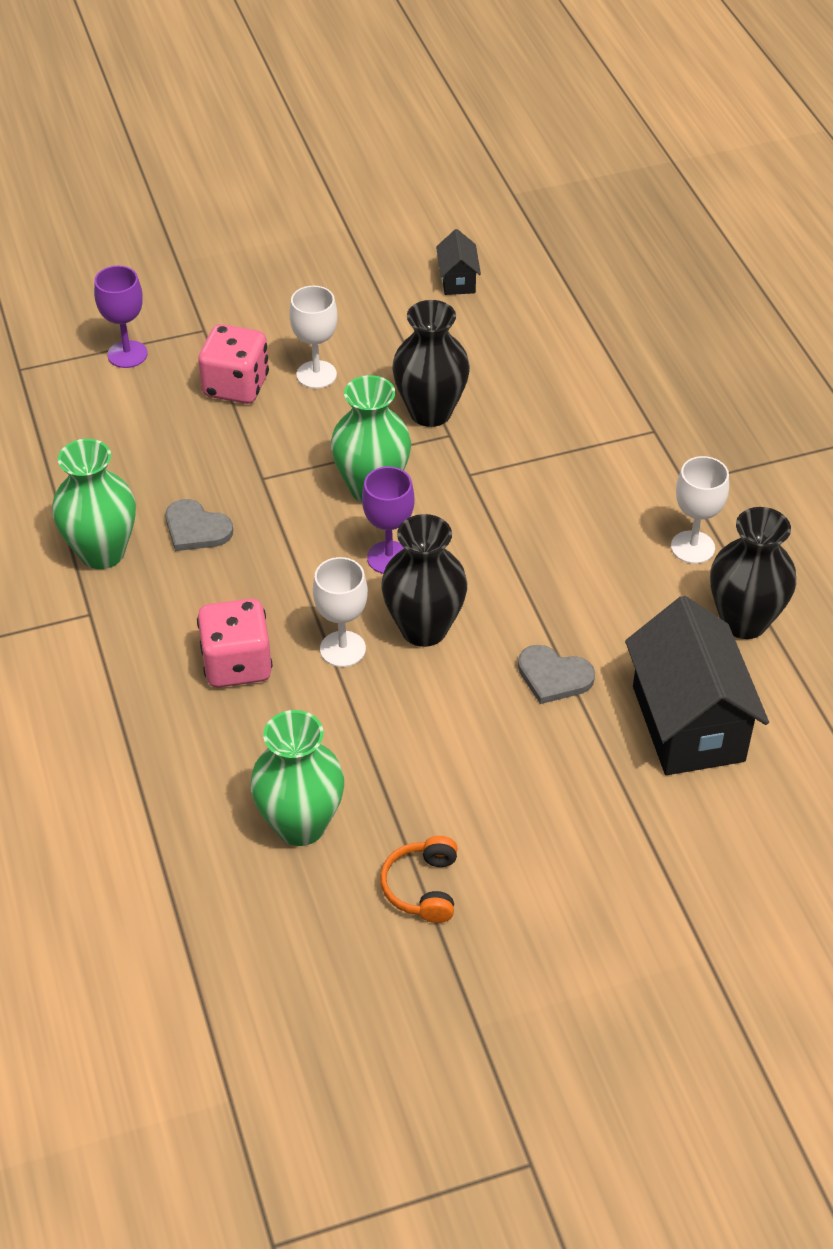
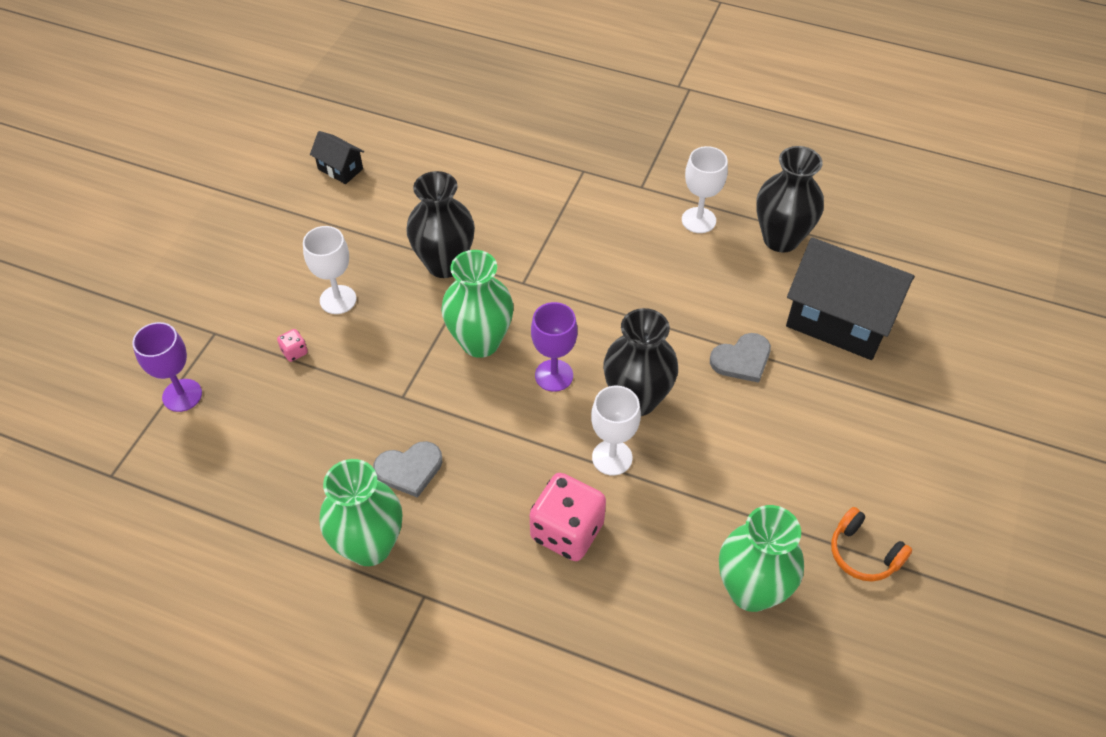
camera: 50 degrees left, 5 degrees up
(236, 386) = (294, 352): pink dice -> pink dice, size x0.42

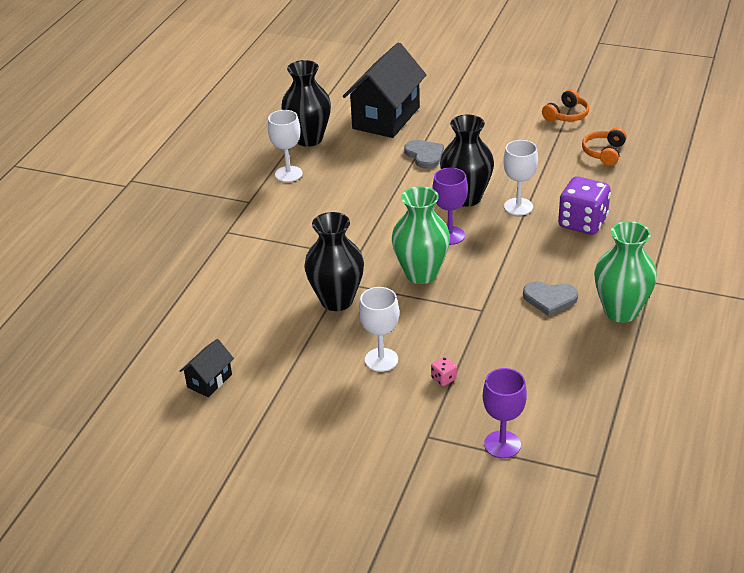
camera: 90 degrees left, 15 degrees down
(409, 469) = (550, 299): grey heart -> grey heart turned 120 degrees clockwise
(567, 531) = (582, 223): pink dice -> purple dice
(751, 590) = (604, 152): green vase -> orange headphones

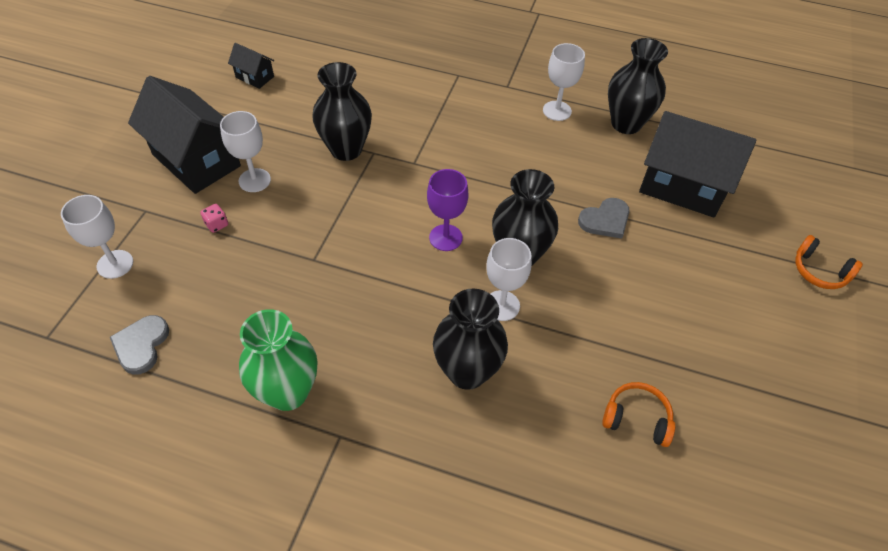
camera: 85 degrees right, 15 degrees up
(351, 408) = (196, 160): none -> black house
(421, 274) = (380, 212): green vase -> none
(502, 444) = (115, 264): purple goblet -> white goblet
(550, 299) = (322, 322): grey heart -> grey heart (141, 345)
(566, 115) = (731, 381): orange headphones -> orange headphones (819, 271)
(582, 223) = (467, 372): purple dice -> black vase

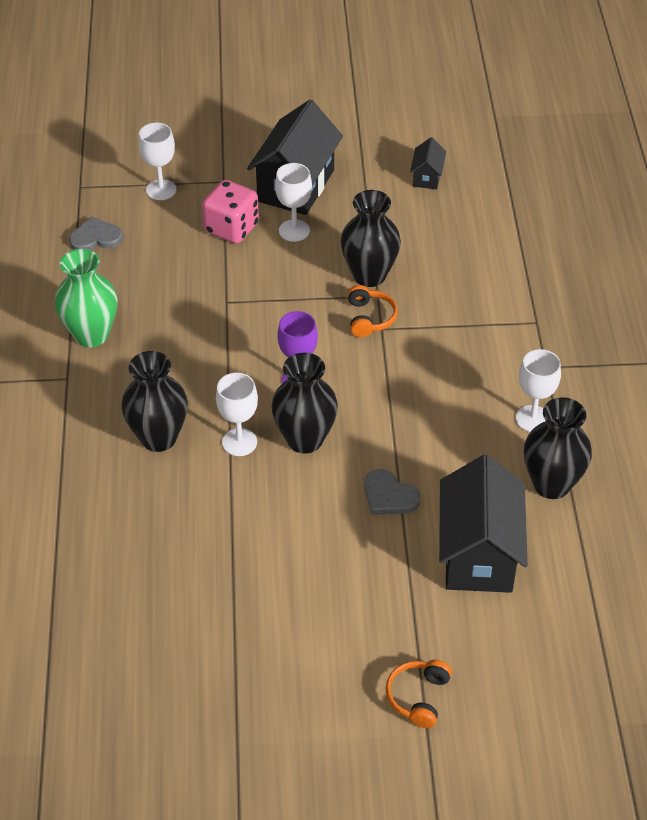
camera: 70 degrees right, 5 degrees down
(217, 224) = (231, 228): pink dice -> pink dice, size x2.40
(637, 418) = (162, 566): orange headphones -> orange headphones (370, 318)

